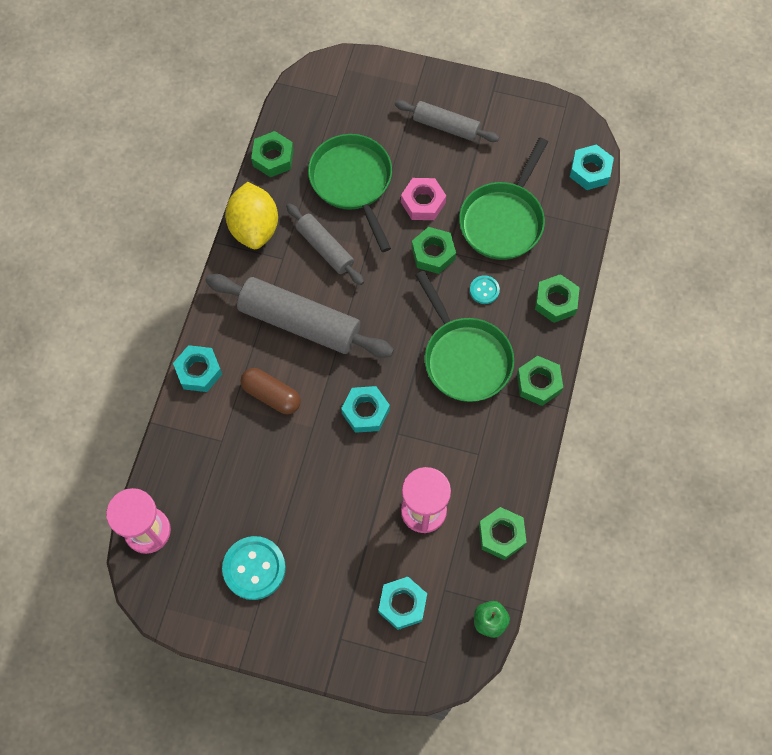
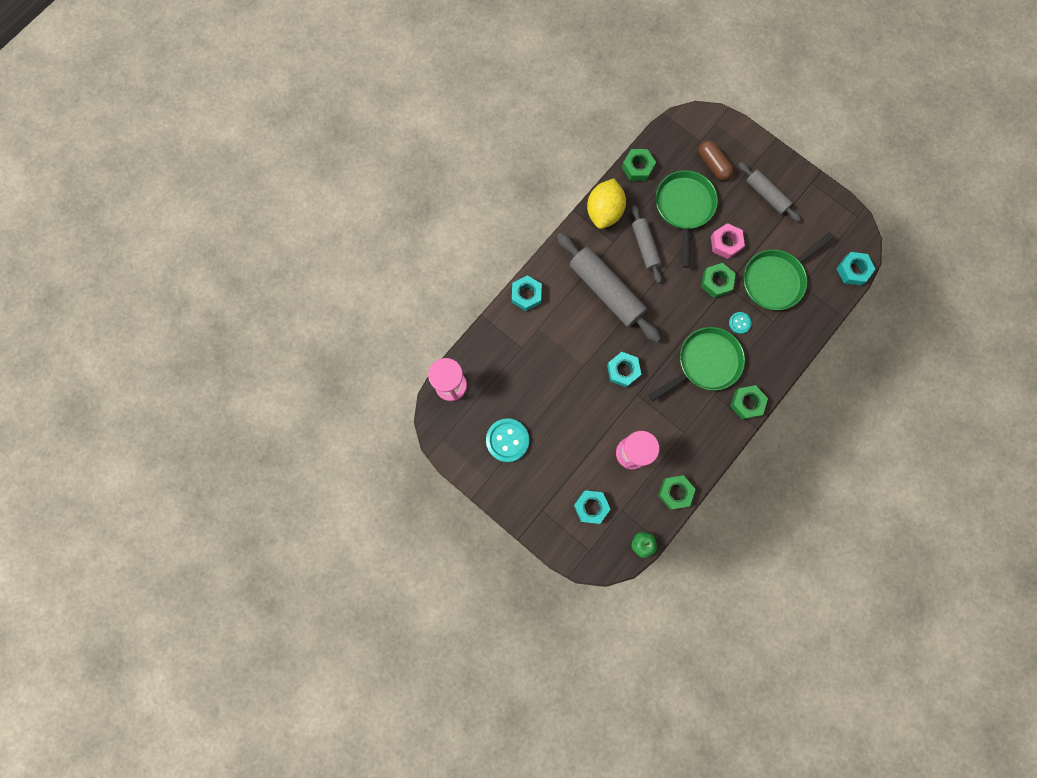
camera: 25 degrees right, 10 degrees up
(271, 395) = (566, 332): brown capsule -> brown capsule (713, 164)
(464, 357) = (705, 363): green pan -> green pan turned 120 degrees counterclockwise
(555, 301) = (785, 352): green nut -> none

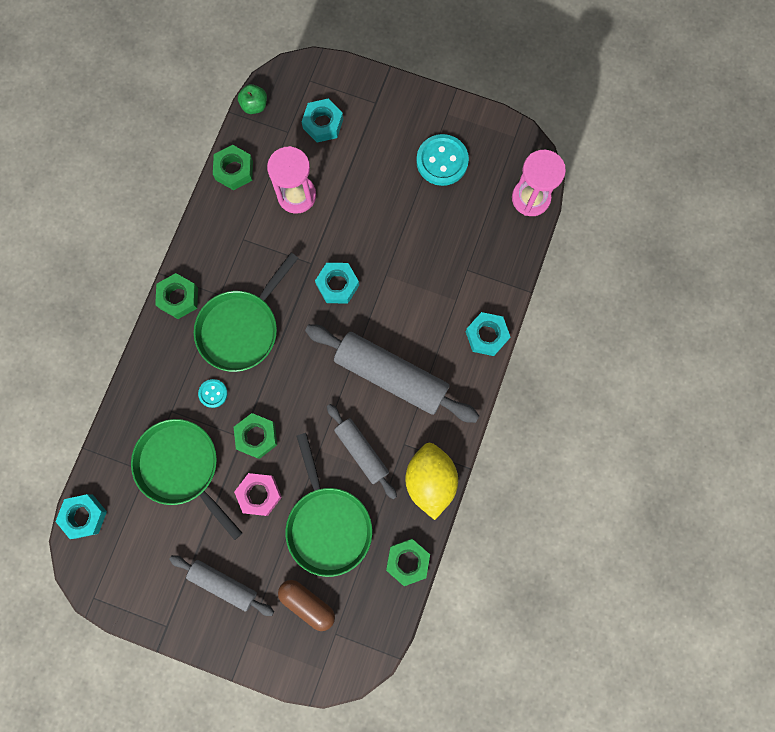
camera: 160 degrees right, 0 degrees up
(775, 279) = (182, 467): green pan -> green pan turned 75 degrees counterclockwise

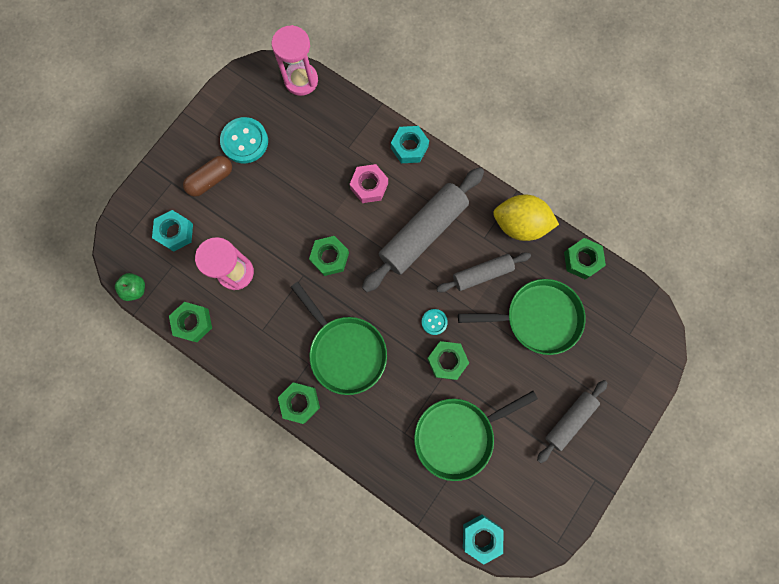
camera: 75 degrees left, 0 degrees up
(213, 393) = (398, 391): turquoise button -> turquoise button (434, 322)
(259, 494) = (498, 370): pink nut -> pink nut (369, 186)
(307, 603) = (600, 351): brown capsule -> brown capsule (211, 180)
(337, 285) = (330, 257): turquoise nut -> green nut

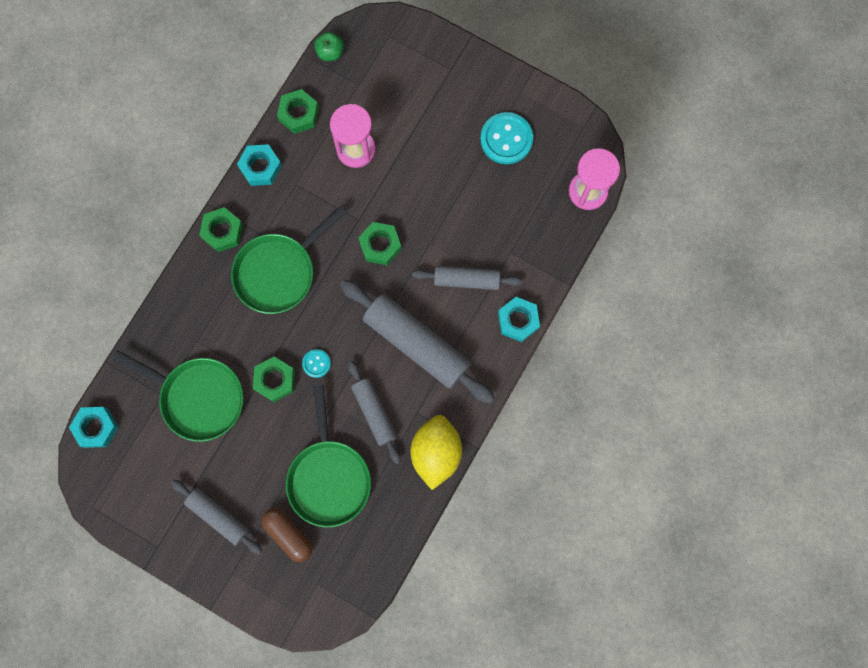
camera: 85 degrees right, 0 degrees up
(175, 232) = (395, 82): turquoise nut -> turquoise nut (260, 167)
(211, 180) = (457, 110): brown capsule -> brown capsule (288, 535)
(369, 186) = (466, 280): pink nut -> grey rolling pin
(458, 434) = (197, 397): green pan -> green pan turned 150 degrees clockwise
(582, 260) = (399, 526): green nut -> none

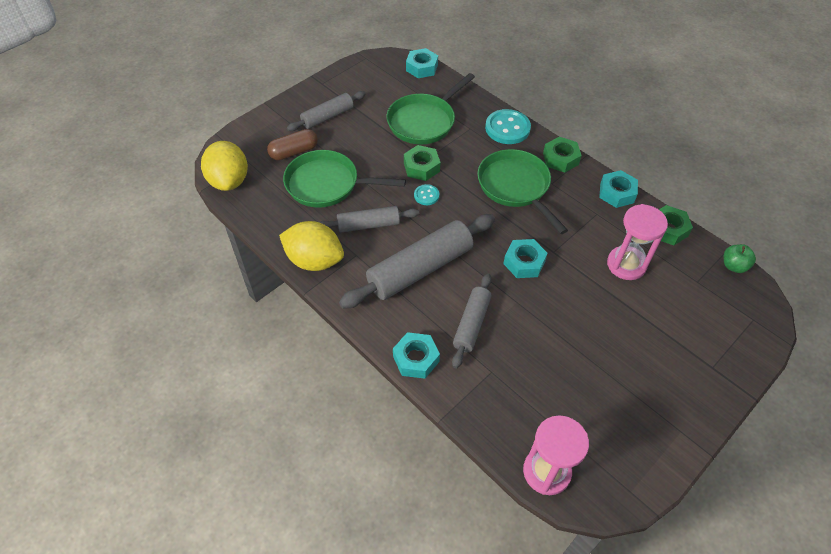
camera: 105 degrees right, 25 degrees down
(353, 591) = (229, 181): none -> yellow lemon
(380, 245) = (524, 262): green nut -> turquoise nut
(506, 139) = (623, 401): turquoise button -> turquoise button (507, 128)

